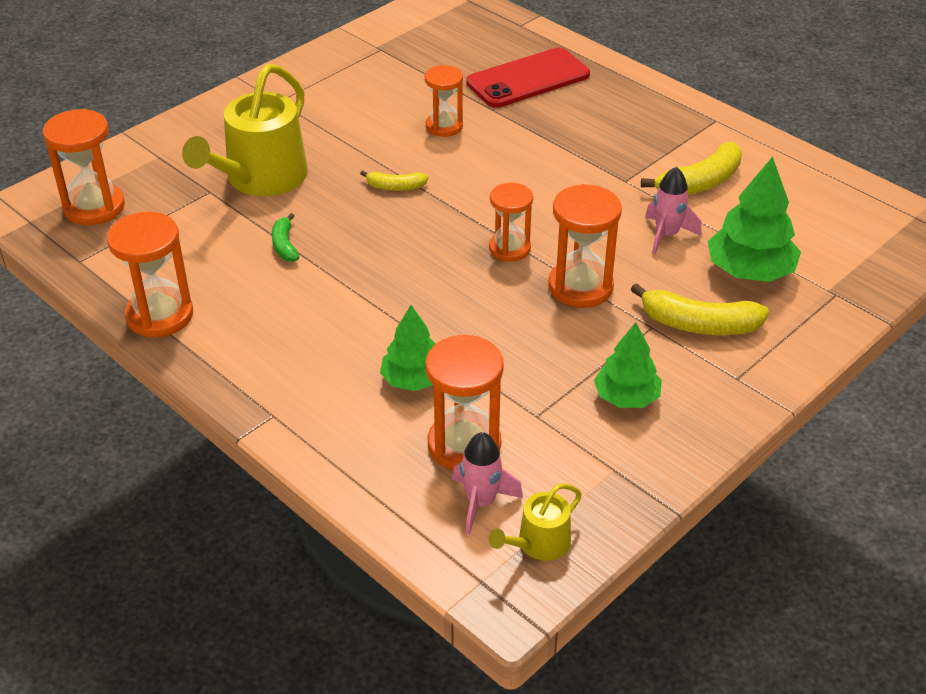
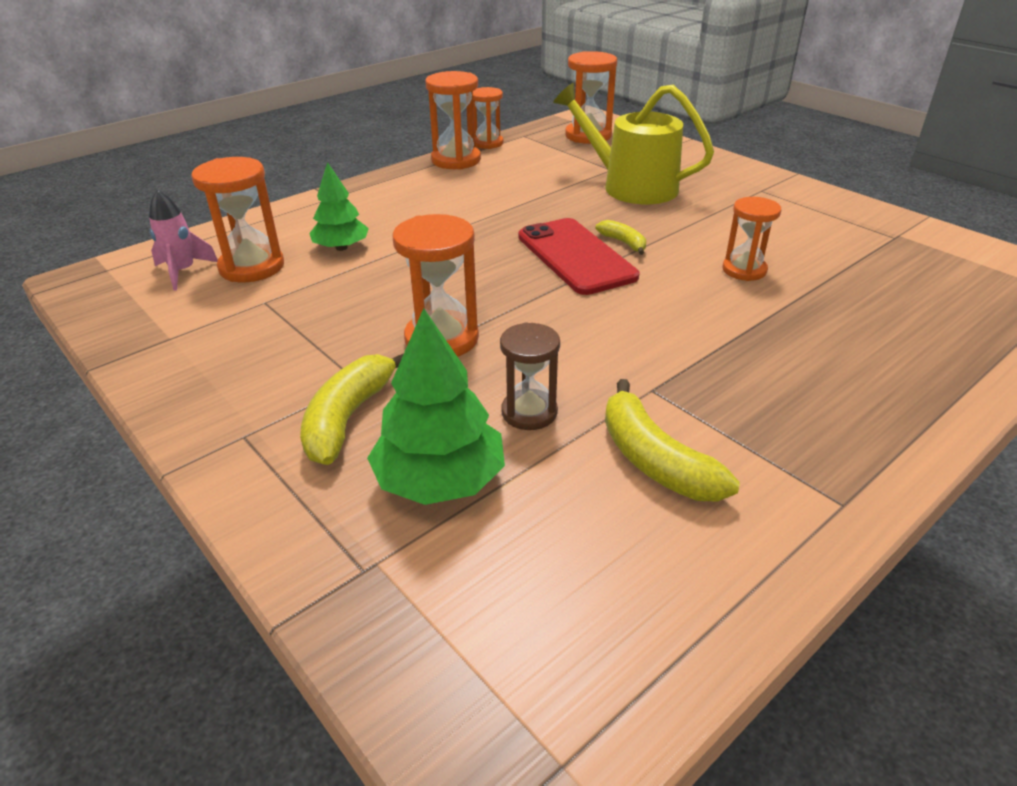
camera: 95 degrees right, 5 degrees down
(285, 245) = (534, 197): green banana -> none
(395, 187) = (623, 243): yellow banana -> yellow banana turned 135 degrees clockwise
(509, 248) = (516, 300): orange hourglass -> orange hourglass (487, 143)
(528, 79) = (881, 329): red phone -> red phone (575, 256)
(539, 544) = (119, 295): yellow watering can -> none
(626, 397) = (258, 353): green tree -> none
(666, 235) = (529, 412): pink rocket -> brown hourglass

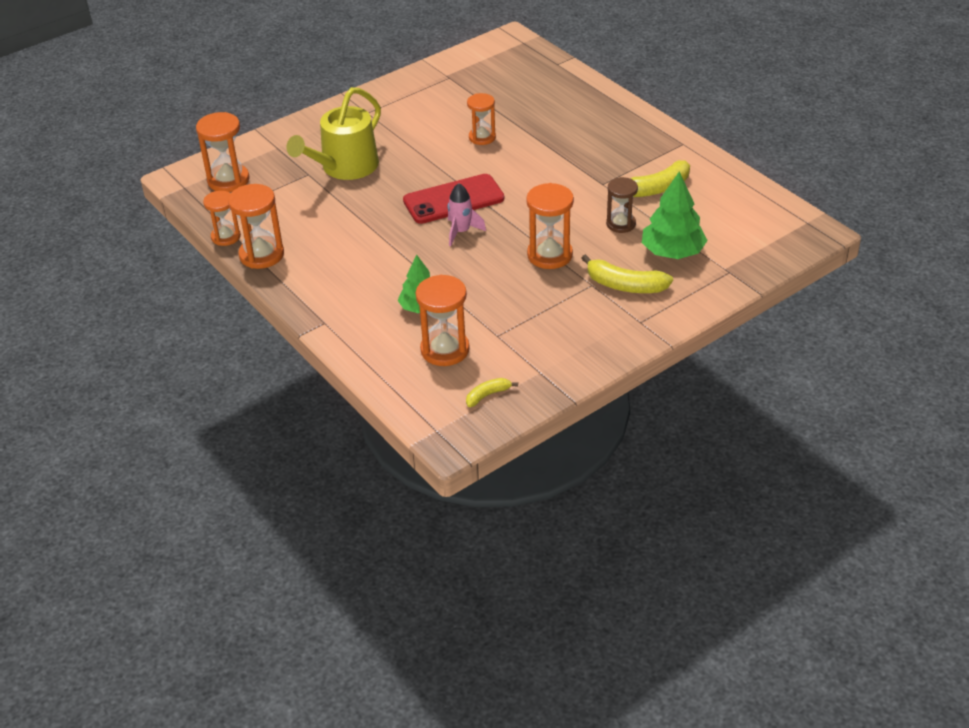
camera: 85 degrees left, 5 degrees up
(183, 272) = (447, 385): pink rocket -> pink rocket (461, 232)
(623, 243) = (437, 179): yellow banana -> yellow banana (487, 395)

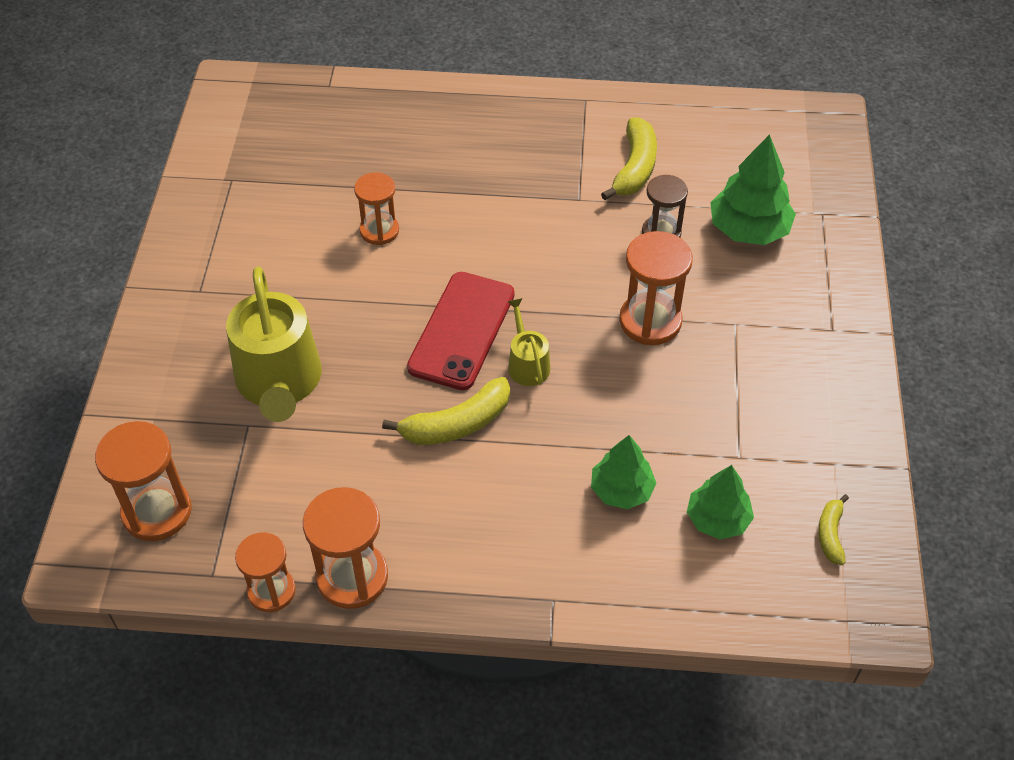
camera: 50 degrees left, 10 degrees up
(445, 350) = (717, 519): orange hourglass -> green tree
(461, 232) = (527, 364): pink rocket -> yellow watering can
(625, 285) = (763, 300): yellow banana -> yellow banana (457, 424)

